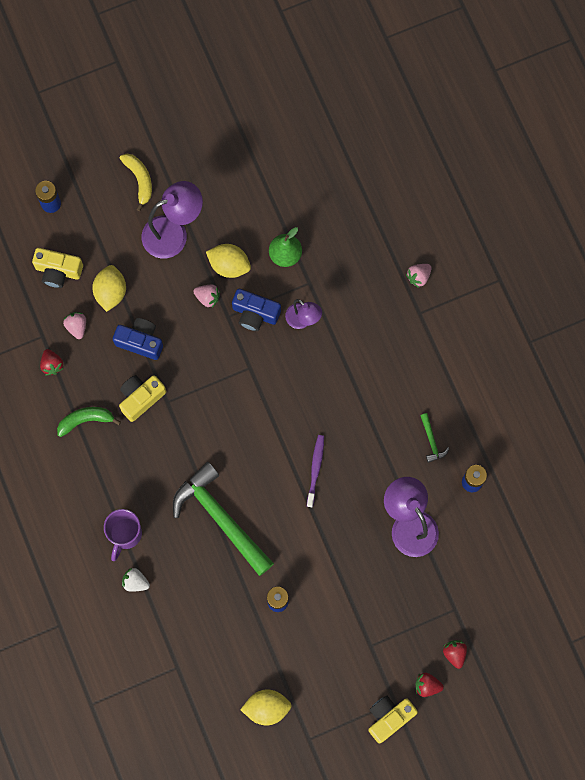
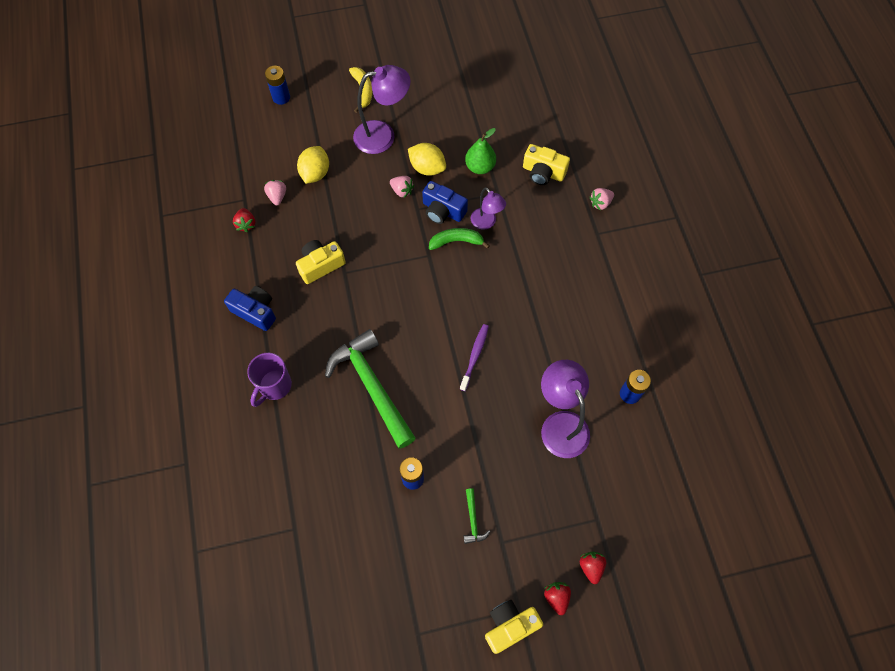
camera: 10 degrees right, 10 degrees down
(58, 271) = (273, 150): yellow camera -> yellow camera (543, 172)
(86, 420) = (264, 276): green banana -> green banana (456, 241)
(135, 582) = (273, 434): white strawberry -> none
(140, 341) = (332, 217): blue camera -> blue camera (255, 311)
(266, 708) = (379, 590): yellow lemon -> none
(427, 685) = (556, 597): red strawberry -> red strawberry turned 60 degrees clockwise
(432, 441) = (594, 348): green hammer -> green hammer (473, 520)

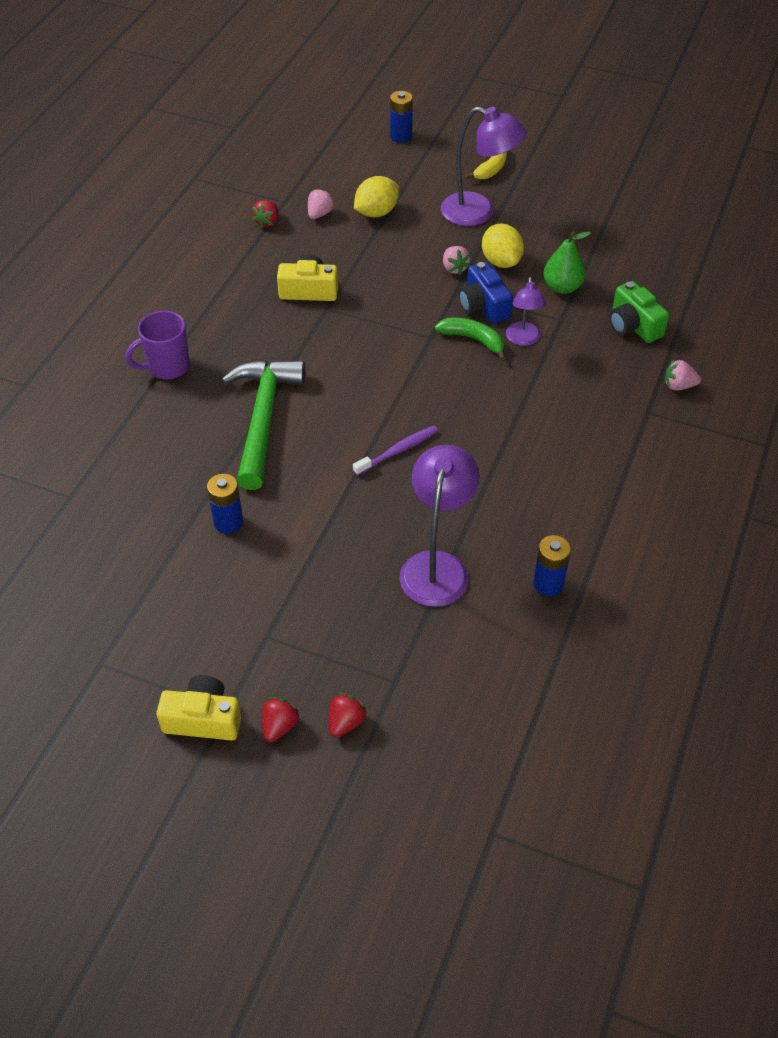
camera: 35 degrees right, 15 degrees down
(255, 311) = (208, 296): blue camera -> none
(473, 520) = (256, 597): green hammer -> none
(543, 172) = (633, 325): yellow camera -> green camera

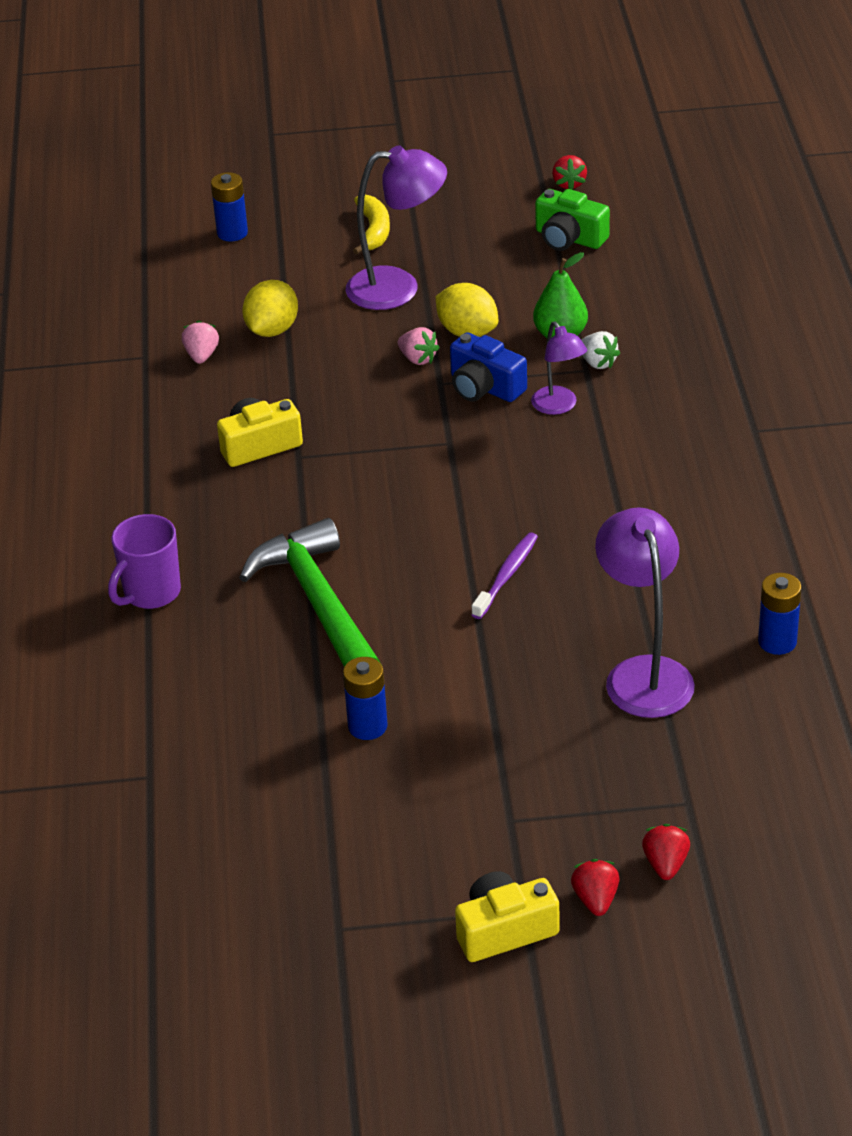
camera: 25 degrees left, 10 degrees down
(267, 222) = (142, 387): red strawberry -> red strawberry (569, 184)
(473, 340) = (501, 427): green banana -> none
(573, 317) = (598, 363): none -> white strawberry
(633, 325) = (671, 347): green camera -> green camera (569, 238)
(678, 386) = (767, 391): pink strawberry -> none

